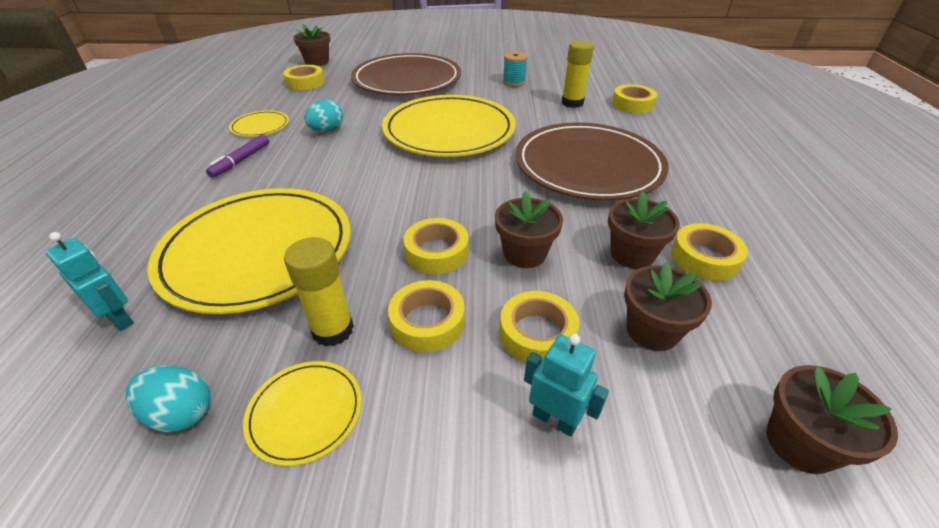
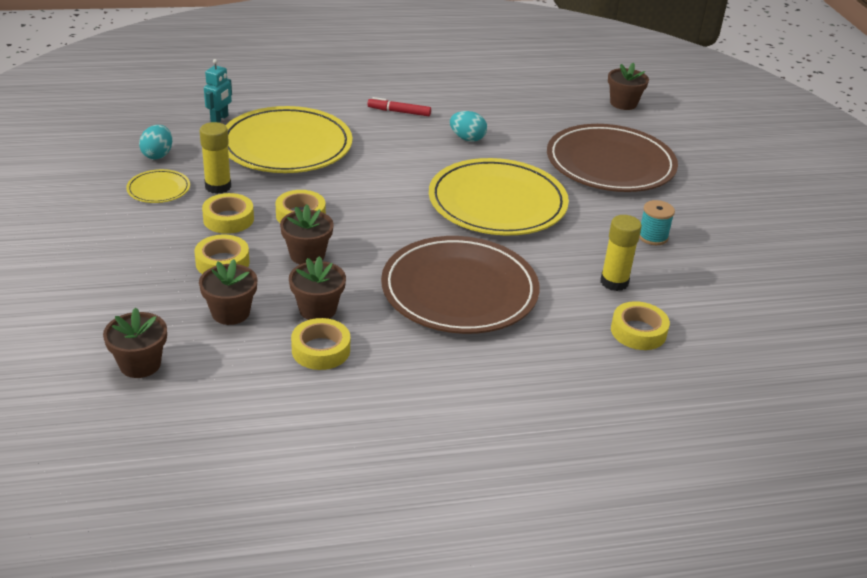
camera: 75 degrees right, 5 degrees down
(241, 160) = (399, 112): purple marker -> red marker
(260, 126) = (459, 106): yellow plate -> none
(305, 82) = (565, 108): yellow tape -> none
(554, 419) = (156, 270): turquoise robot -> none

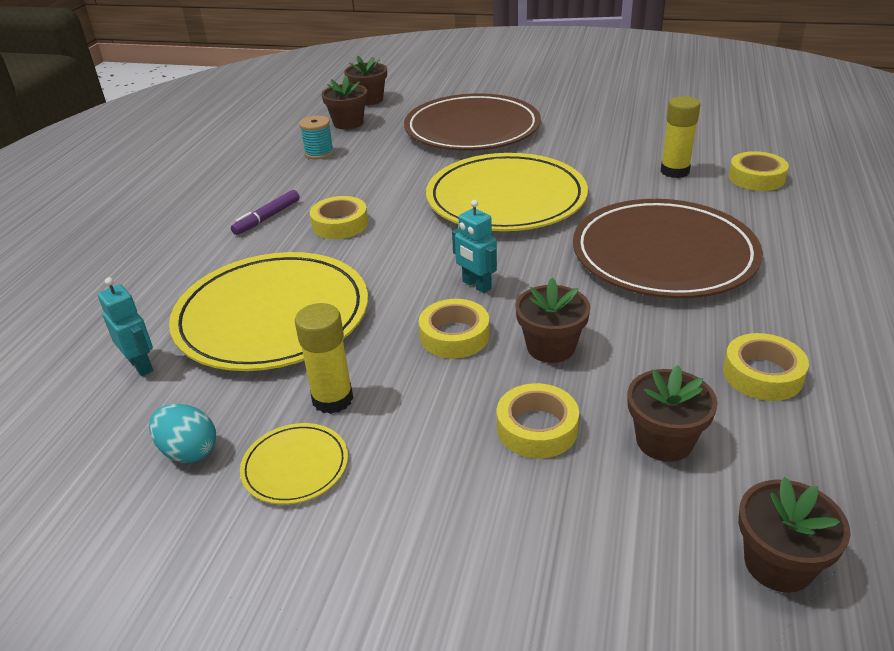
camera: 60 degrees left, 0 degrees up
(228, 219) = (427, 403): yellow tape -> yellow tape (340, 224)
(317, 309) = (675, 361): brown flower pot -> brown flower pot (348, 123)
(364, 212) = (476, 285): none -> turquoise robot
(399, 112) = (267, 218): red marker -> purple marker
(467, 138) = (364, 189): turquoise egg -> none
(652, 237) = (607, 138): turquoise spool -> turquoise spool (319, 153)

